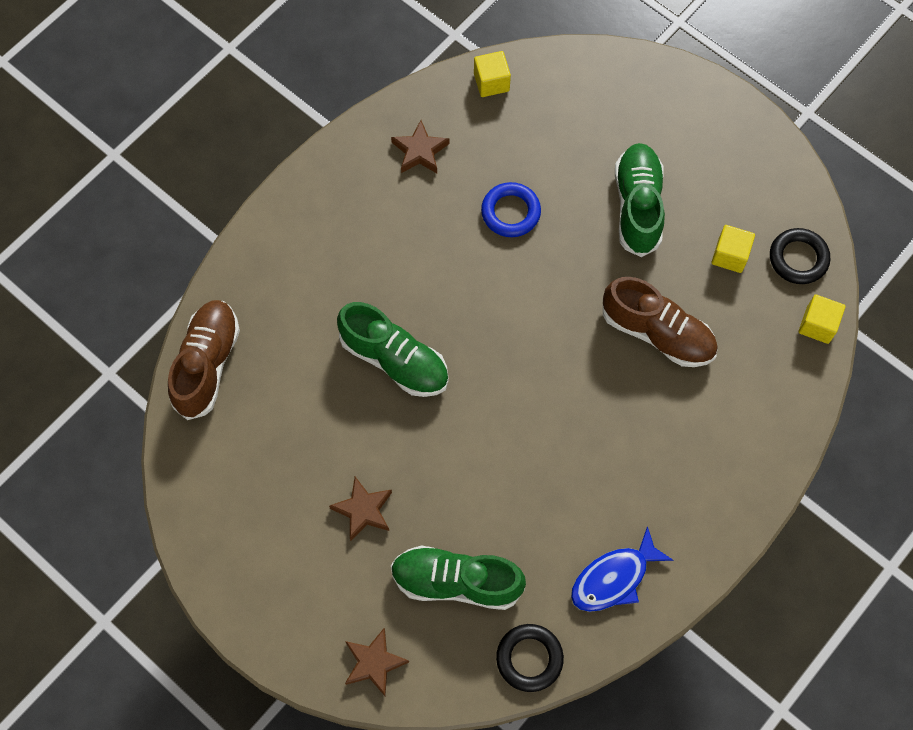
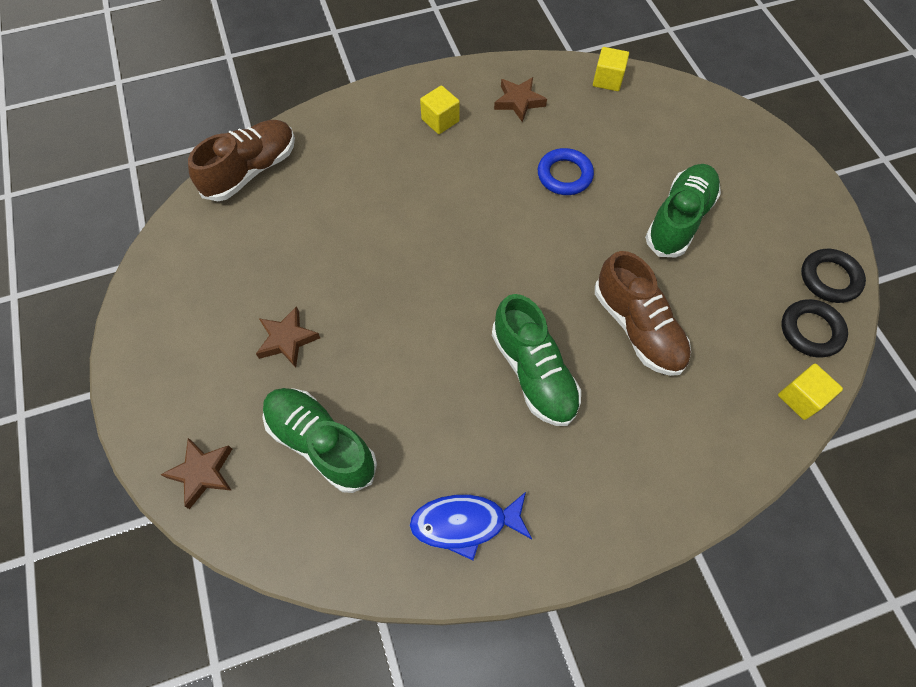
camera: 30 degrees right, 5 degrees down
(394, 360) = (395, 237): green shoe -> green shoe (534, 372)
(529, 658) = (338, 552): black ring -> black ring (829, 278)
(730, 255) = (744, 297): yellow cube -> yellow cube (440, 120)

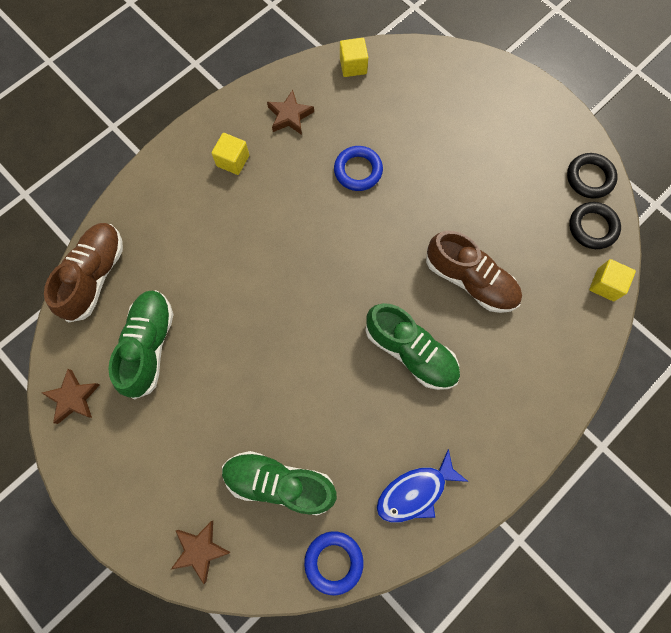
camera: 25 degrees left, 10 degrees up
(287, 339) = (208, 412): brown star -> brown star (73, 398)
(334, 555) = (333, 562): none -> blue ring
(679, 219) = (462, 174): green shoe -> green shoe (149, 346)

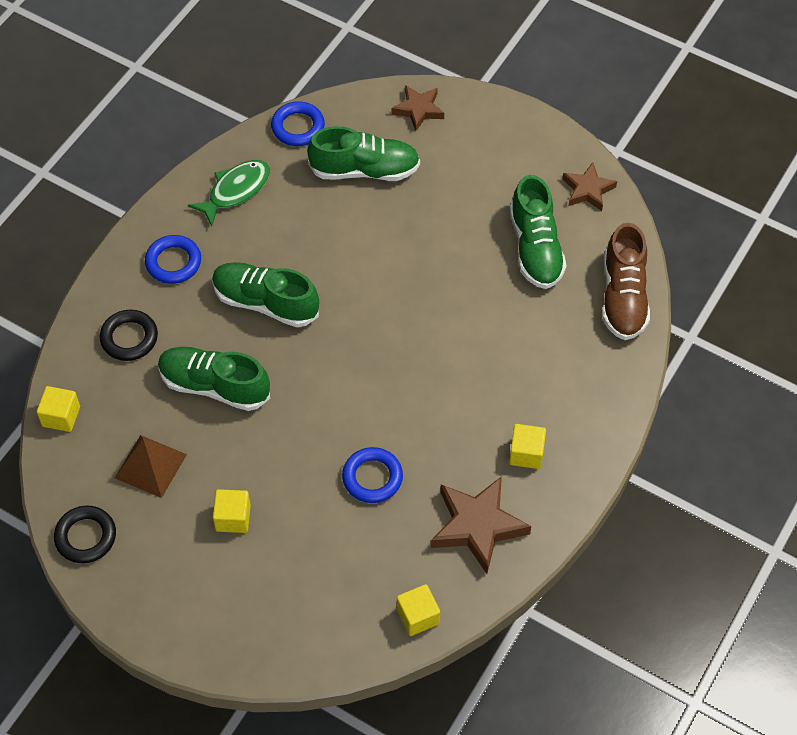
camera: 165 degrees right, 15 degrees down
(290, 116) = (478, 526): brown star -> brown star, size x1.64
(415, 492) = (235, 191): blue fish -> green fish
(470, 280) = (214, 386): brown shoe -> green shoe
(473, 165) = (233, 518): none -> yellow cube
(489, 419) = (173, 262): none -> blue ring
(533, 222) = (150, 466): none -> brown pyramid
(592, 227) = (79, 477): black ring -> black ring (129, 338)

